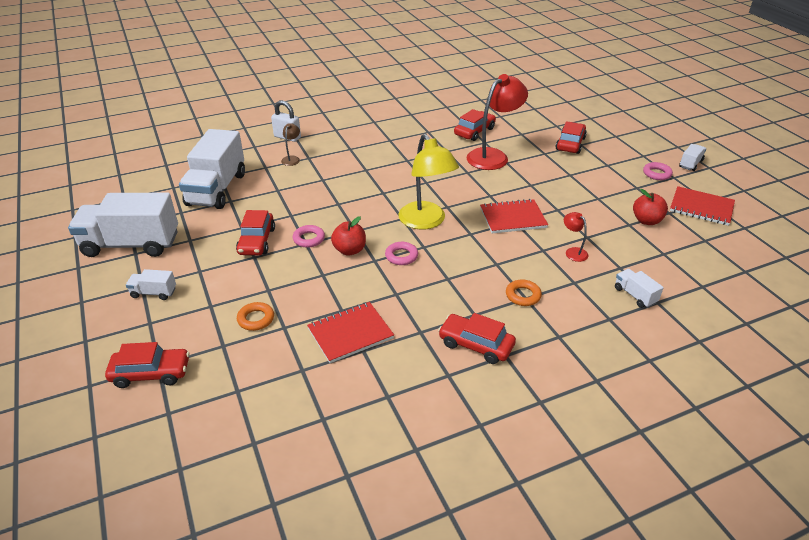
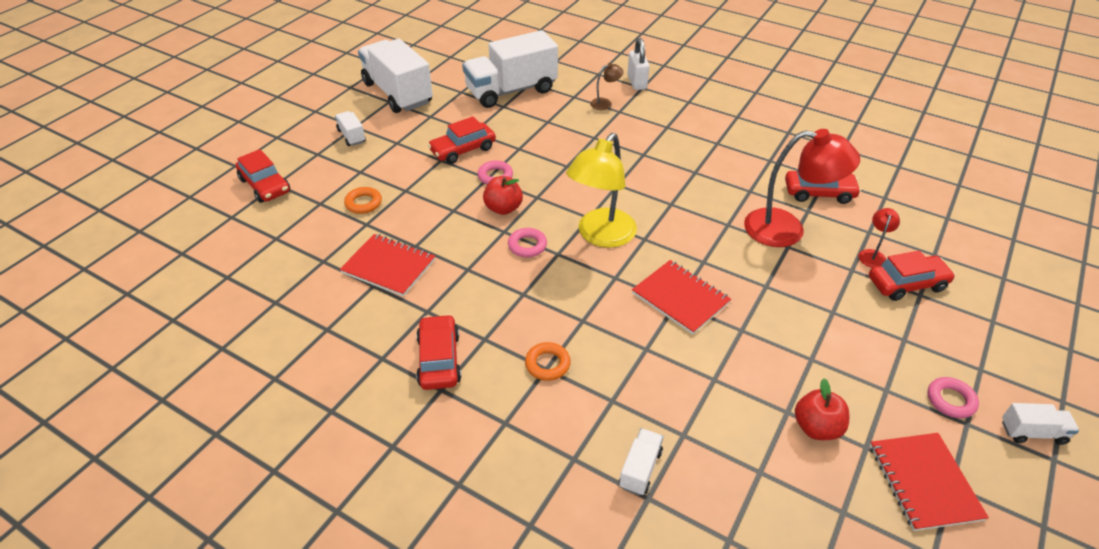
camera: 55 degrees right, 5 degrees up
(573, 252) = (670, 377): red lamp -> red lamp (873, 255)

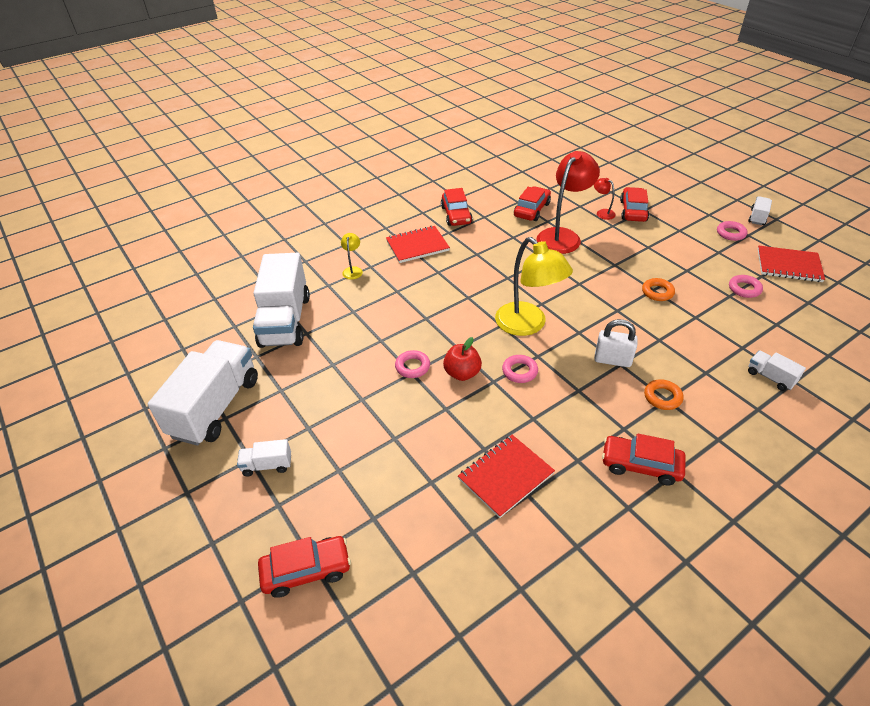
camera: 65 degrees left, 0 degrees up
(363, 203) = (396, 477): orange ring -> orange ring (657, 292)
(398, 93) = (216, 407): white truck -> white truck turned 120 degrees clockwise
(463, 150) = (356, 379): red car -> red car (456, 215)
(605, 103) = (353, 270): brown lamp -> yellow lamp
(637, 82) = (337, 244): white padlock -> white padlock (612, 360)
(680, 298) = (613, 306): red notebook -> red notebook (417, 246)
(816, 427) = (744, 289): red apple -> pink ring

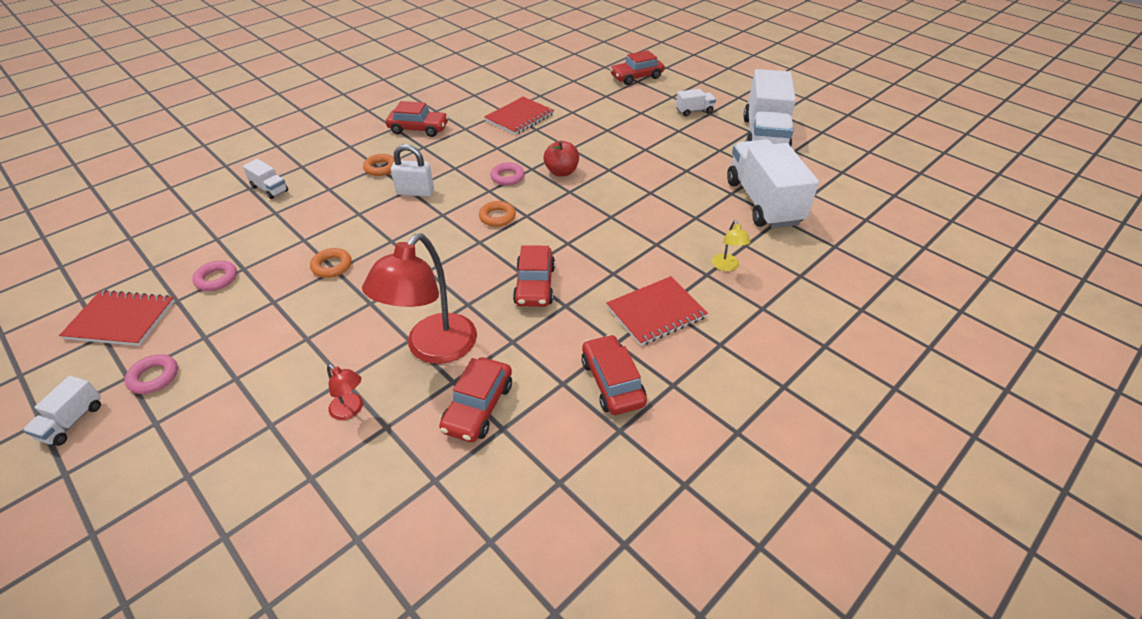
camera: 170 degrees right, 0 degrees up
(412, 367) = (609, 173): pink ring -> none
(527, 325) = (497, 217): yellow lamp -> orange ring
(633, 211) = (291, 420): red car -> red car (535, 285)

